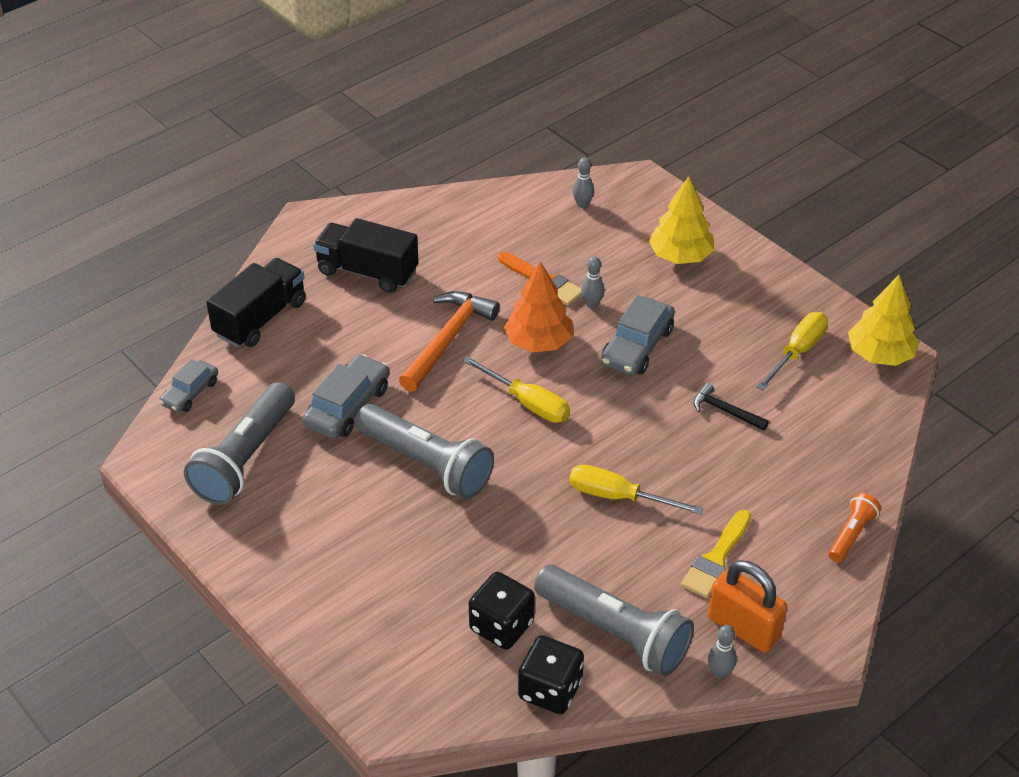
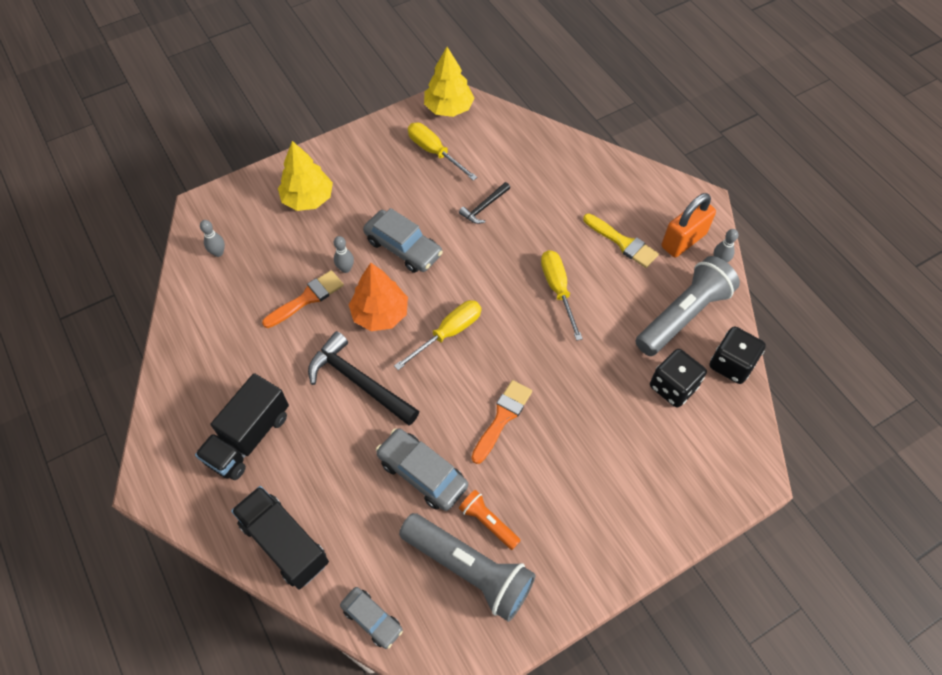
camera: 80 degrees left, 15 degrees up
(426, 464) = (502, 418): grey flashlight -> orange brush
(448, 339) = (359, 381): orange hammer -> black hammer
(618, 497) = (558, 290): yellow screwdriver -> yellow screwdriver turned 135 degrees clockwise
(851, 535) = (610, 165): orange flashlight -> orange flashlight (488, 522)

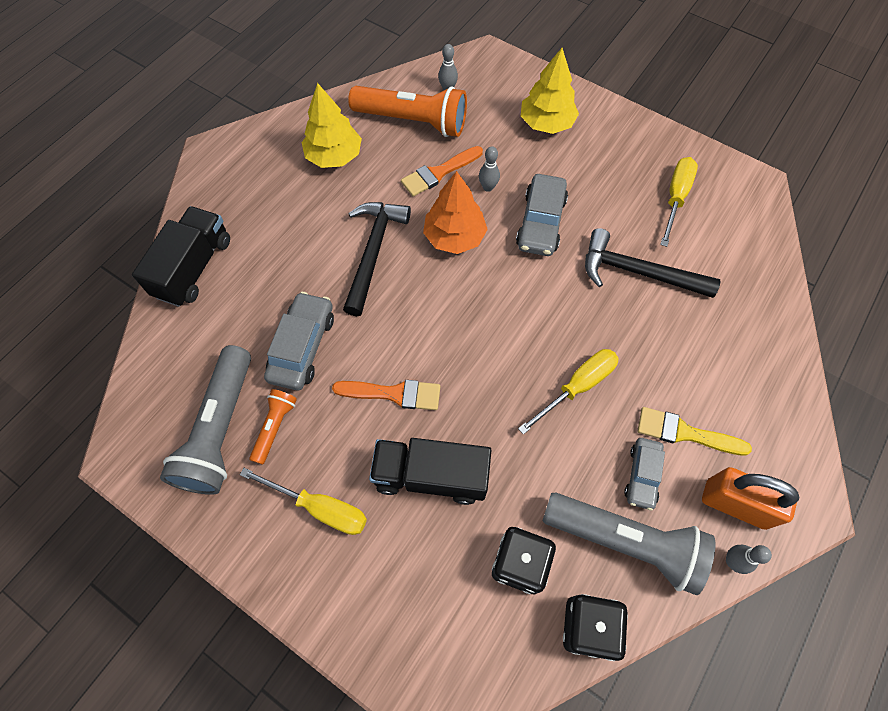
camera: 65 degrees right, 5 degrees up
(236, 295) = (413, 121): none -> orange flashlight
(248, 438) = (280, 196): black truck -> black truck (431, 476)
(307, 298) = (438, 173): orange brush -> orange brush turned 120 degrees clockwise
(372, 619) = (147, 367): grey car -> grey car (642, 475)
(448, 333) = (465, 304): yellow screwdriver -> yellow screwdriver (320, 508)
(449, 108) = (742, 186): yellow tree -> yellow tree (334, 156)
(484, 207) = (637, 272): black hammer -> black hammer, size x1.86
(623, 242) = (685, 433): yellow brush -> yellow brush turned 90 degrees clockwise

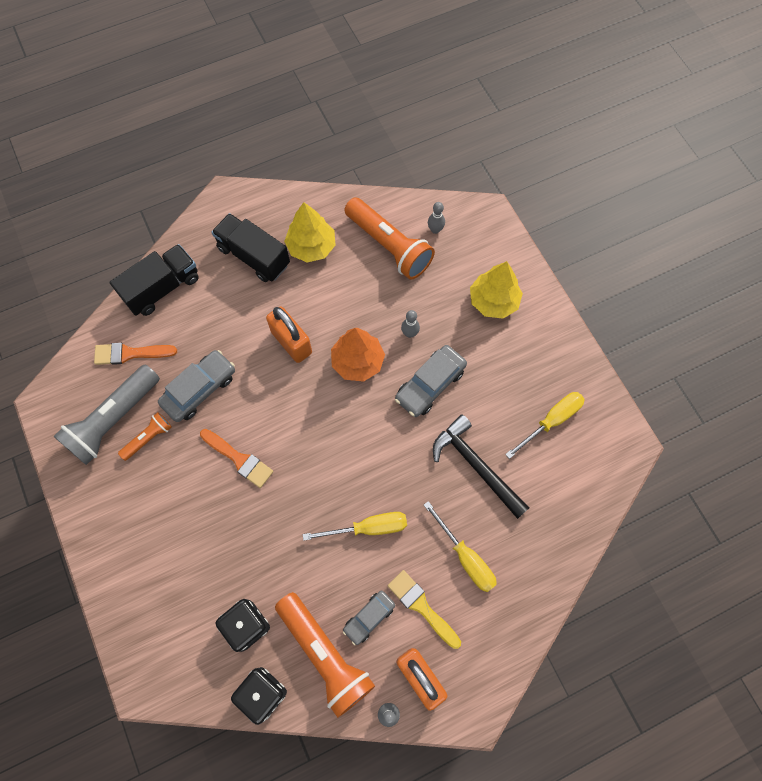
camera: 30 degrees right, 5 degrees up
(320, 508) = (144, 511): yellow screwdriver -> yellow screwdriver (465, 557)
(373, 252) = (291, 342): black hammer -> orange padlock
(431, 476) = (227, 532): black truck -> black truck (254, 256)
(438, 173) = (380, 301): orange brush -> orange brush (130, 353)
(624, 541) = (325, 654): grey flashlight -> orange flashlight

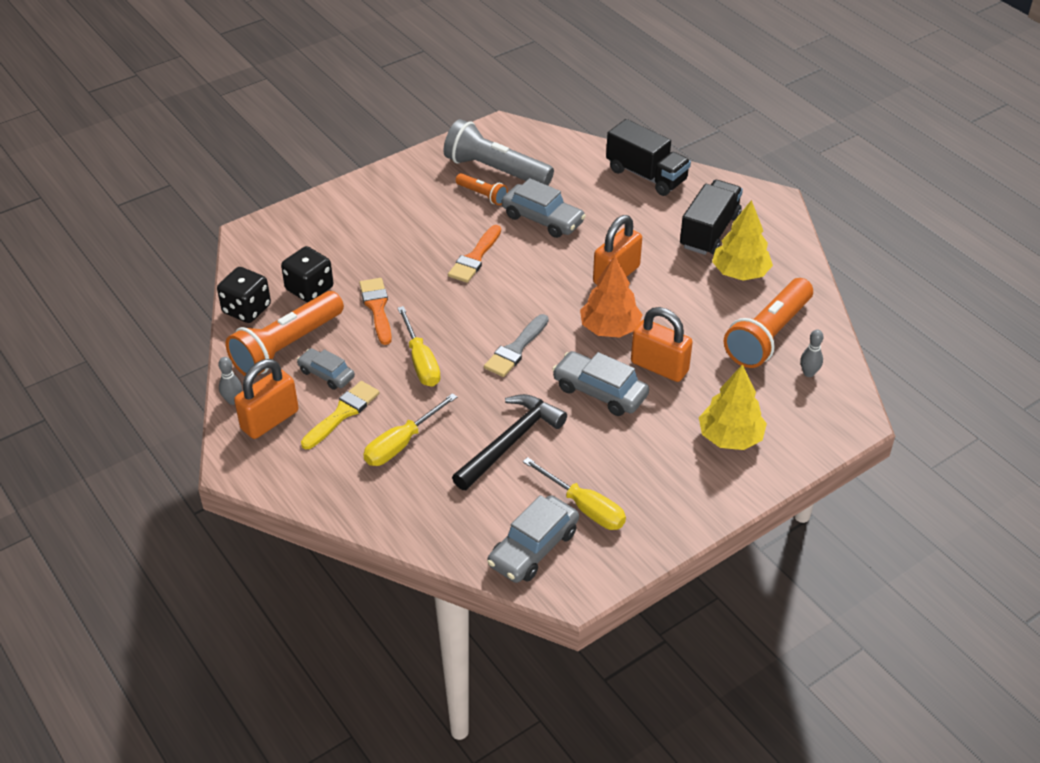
camera: 80 degrees right, 25 degrees down
(130, 353) = (567, 168): orange brush -> orange brush (377, 308)
(368, 443) = (516, 349): none -> grey brush
(409, 333) = (659, 367): grey bowling pin -> orange padlock
(588, 466) = (533, 548): none -> grey car

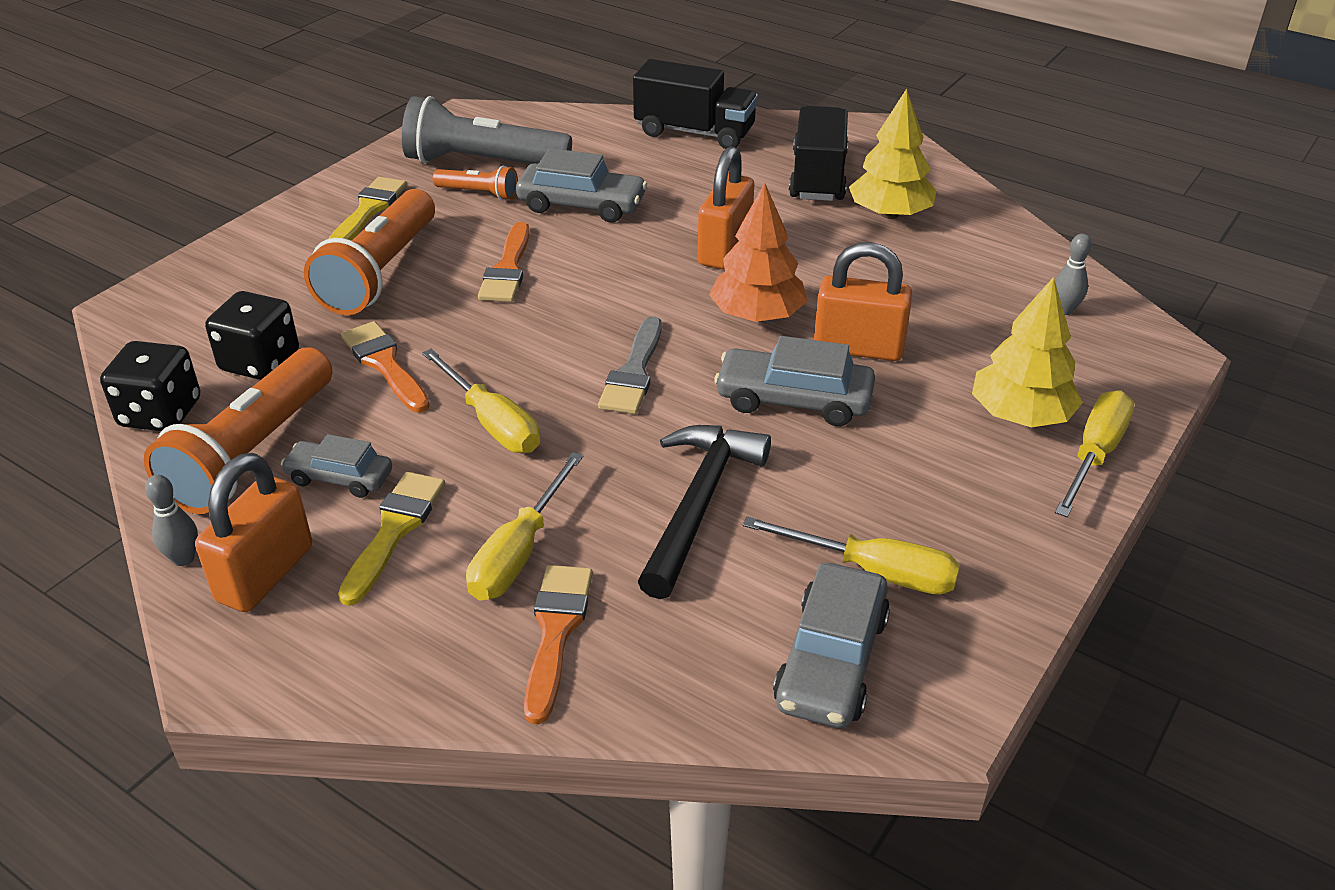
camera: 20 degrees left, 5 degrees down
(401, 492) = (556, 632): none -> orange brush
(409, 193) = (368, 210): none -> yellow brush
(758, 474) = (1094, 454): none -> yellow screwdriver
(768, 335) = (978, 277): orange flashlight -> orange flashlight (380, 272)

